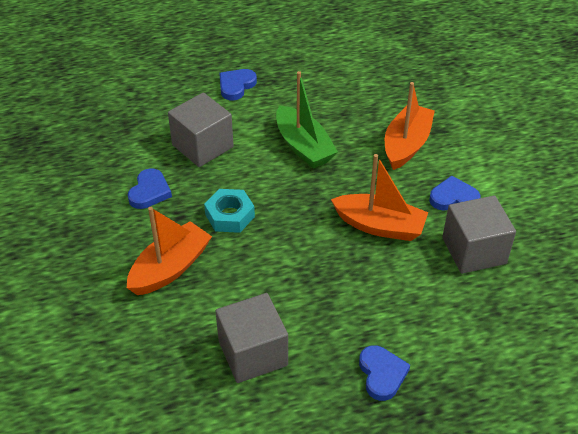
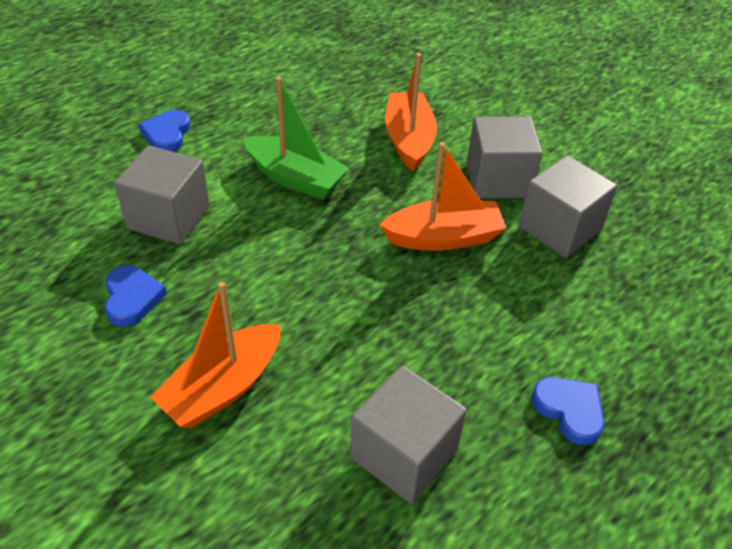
camera: 30 degrees left, 0 degrees up
(170, 268) = (223, 387): orange boat -> orange boat turned 150 degrees counterclockwise
(229, 215) = (259, 290): turquoise nut -> none
(453, 198) = (498, 180): blue heart -> grey cube

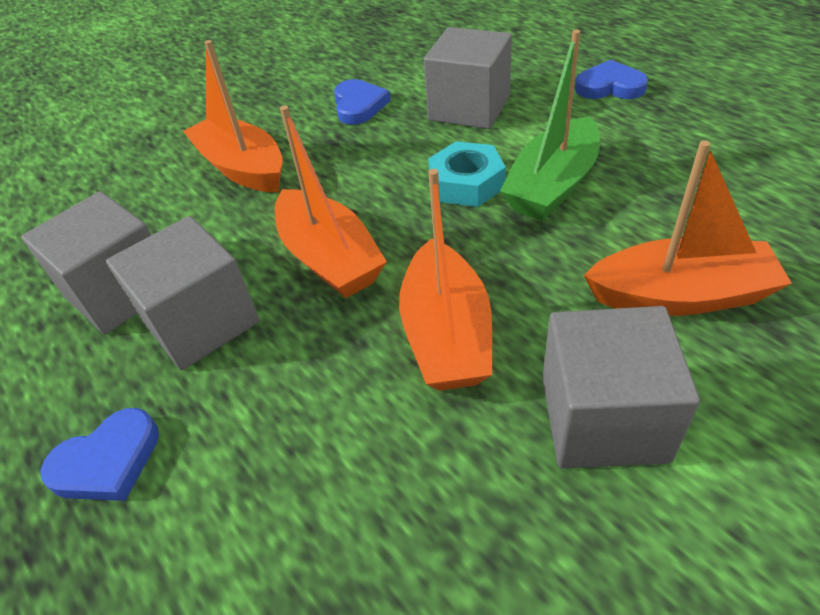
camera: 100 degrees right, 0 degrees up
(132, 298) = (359, 105): blue heart -> blue heart turned 90 degrees counterclockwise
(283, 223) = (467, 183): none -> turquoise nut
(367, 304) = (329, 258): none -> orange boat
(559, 228) = (478, 509): grey cube -> grey cube (201, 322)

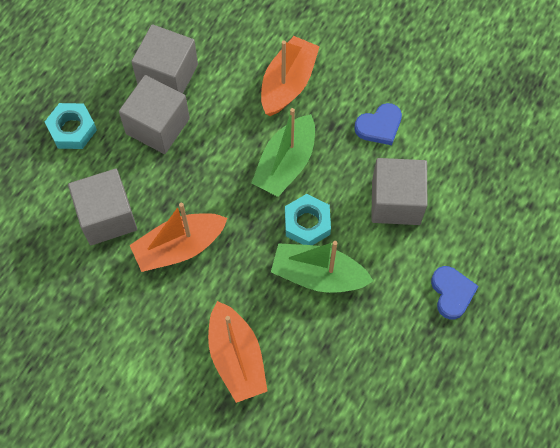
camera: 65 degrees right, 20 degrees up
(108, 461) = (72, 129): blue heart -> turquoise nut
(329, 258) = (219, 169): orange boat -> none
(362, 189) = (286, 164): none -> green boat
(603, 418) = (146, 330): grey cube -> grey cube (107, 217)

